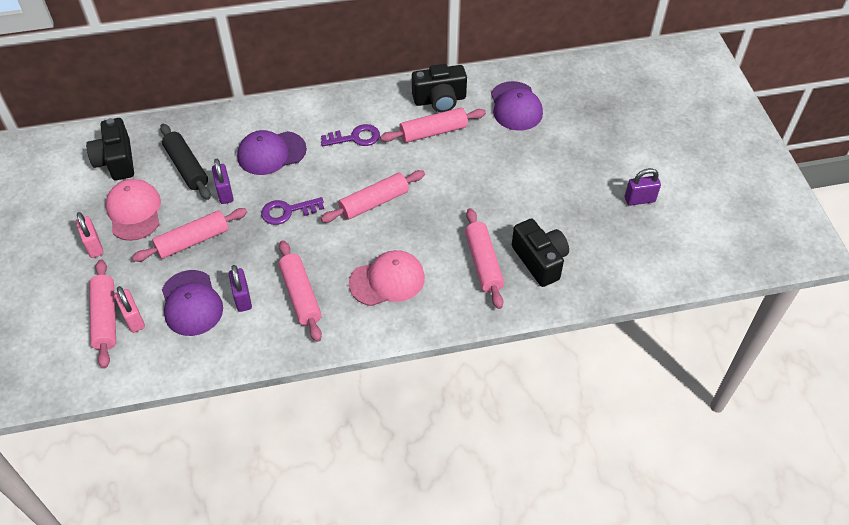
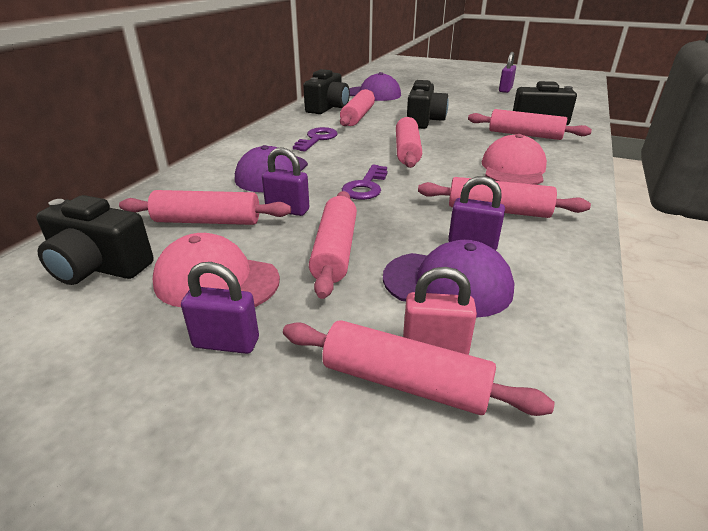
camera: 55 degrees left, 20 degrees down
(94, 246) = (226, 343): pink padlock -> purple padlock
(186, 167) = (207, 221): black rolling pin -> pink rolling pin
(461, 180) = (424, 121): none -> black camera

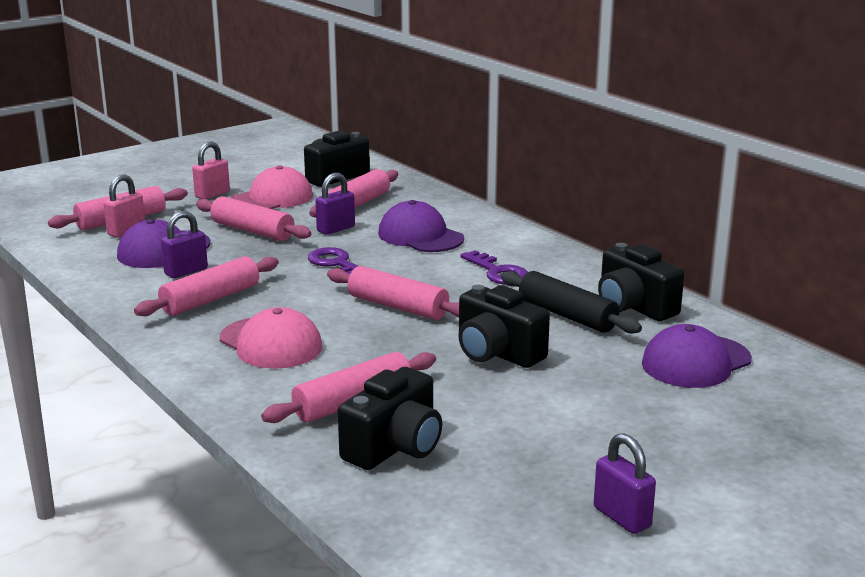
camera: 120 degrees right, 10 degrees down
(226, 343) = (212, 194): purple padlock -> pink padlock
(358, 116) = (567, 315): pink rolling pin -> black rolling pin

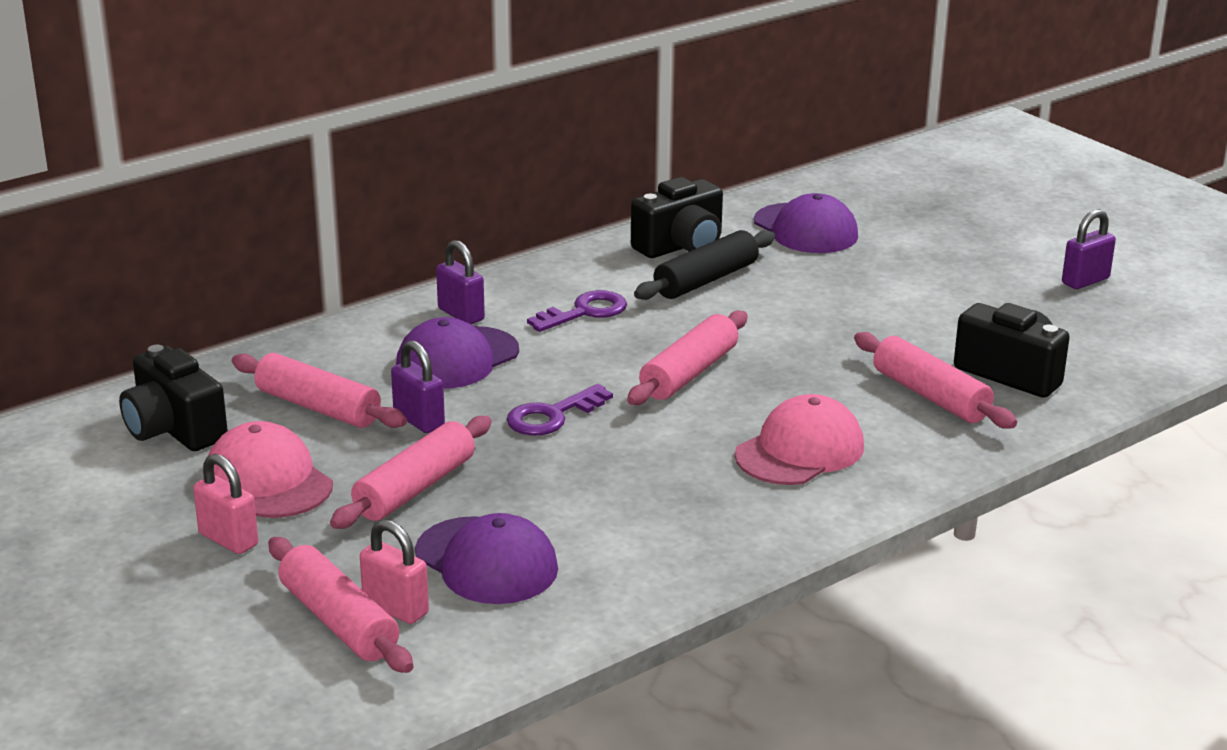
camera: 90 degrees left, 5 degrees up
(186, 271) = (574, 532): purple padlock -> purple padlock (461, 314)
(211, 299) = (673, 503): pink rolling pin -> none
(497, 353) = (803, 319): black camera -> none

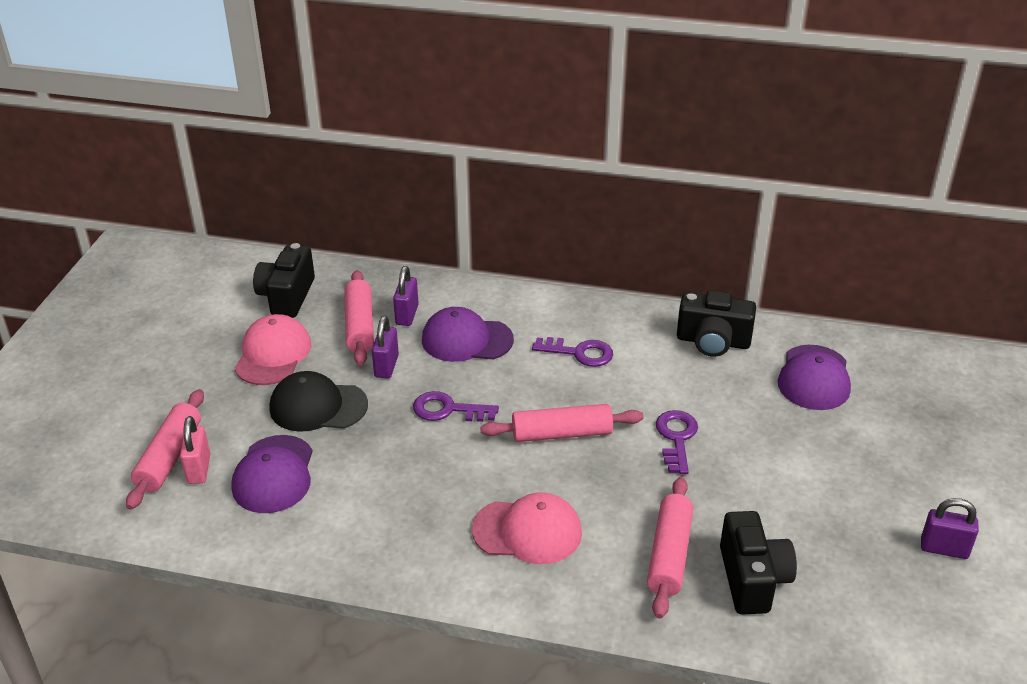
camera: 50 degrees right, 10 degrees up
(228, 539) = (207, 376): pink padlock -> none
(415, 488) = (318, 406): pink rolling pin -> black cap
(461, 314) = (516, 312): purple padlock -> purple padlock (407, 315)
(706, 280) = (684, 375): black rolling pin -> none
(785, 323) = (676, 438): none -> purple key

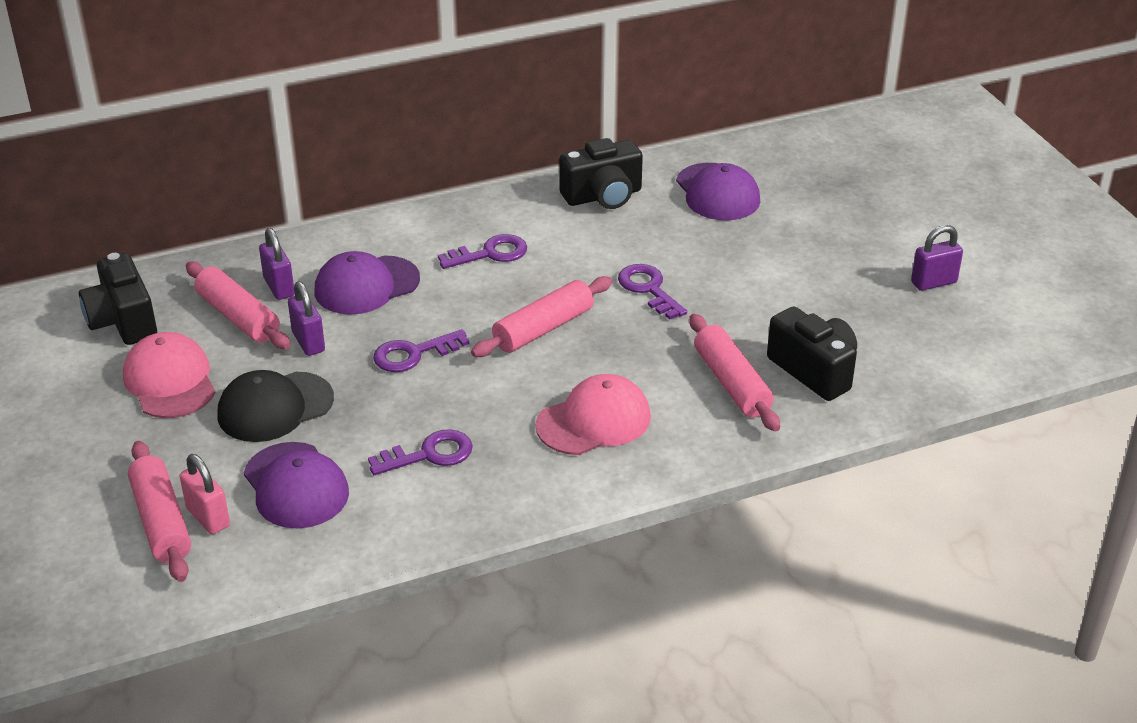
camera: 35 degrees left, 0 degrees up
(383, 497) = (429, 454): none -> purple key

